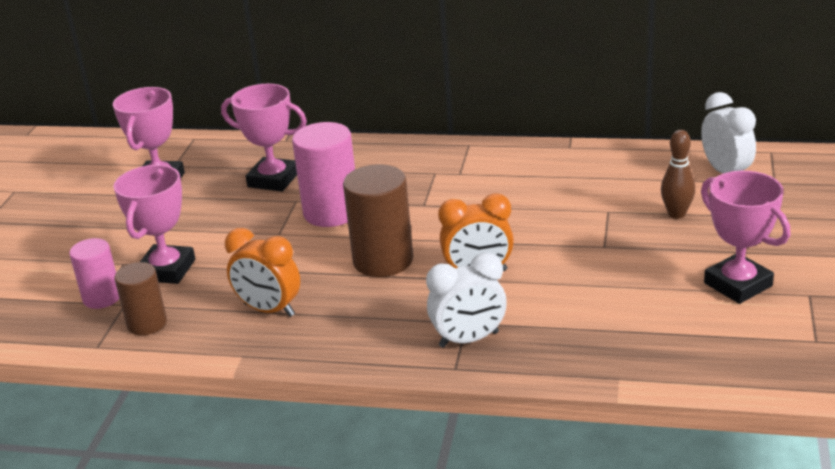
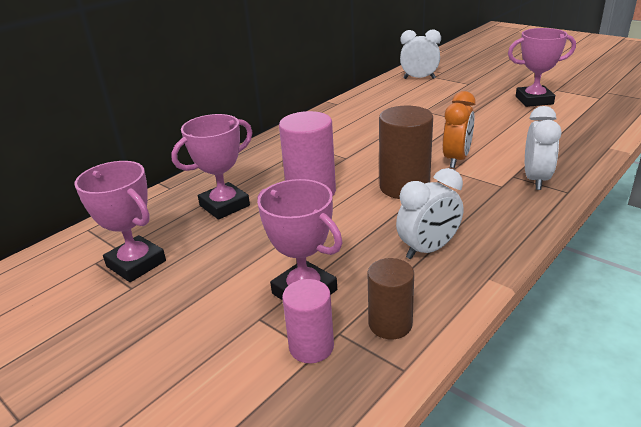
camera: 60 degrees left, 0 degrees up
(269, 310) = (428, 249): orange clock -> white clock
(676, 214) = (448, 97): brown bowling pin -> none

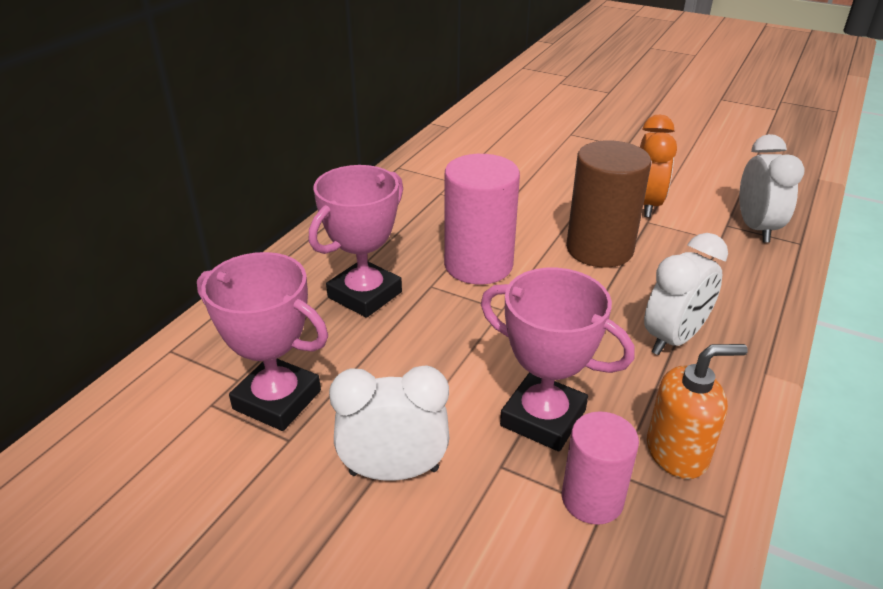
camera: 15 degrees left, 5 degrees up
(390, 324) = (677, 452): brown cylinder -> orange soap dispenser
(419, 78) = (541, 85): white clock -> white clock (394, 471)
(534, 100) = (701, 115): pink trophy -> none

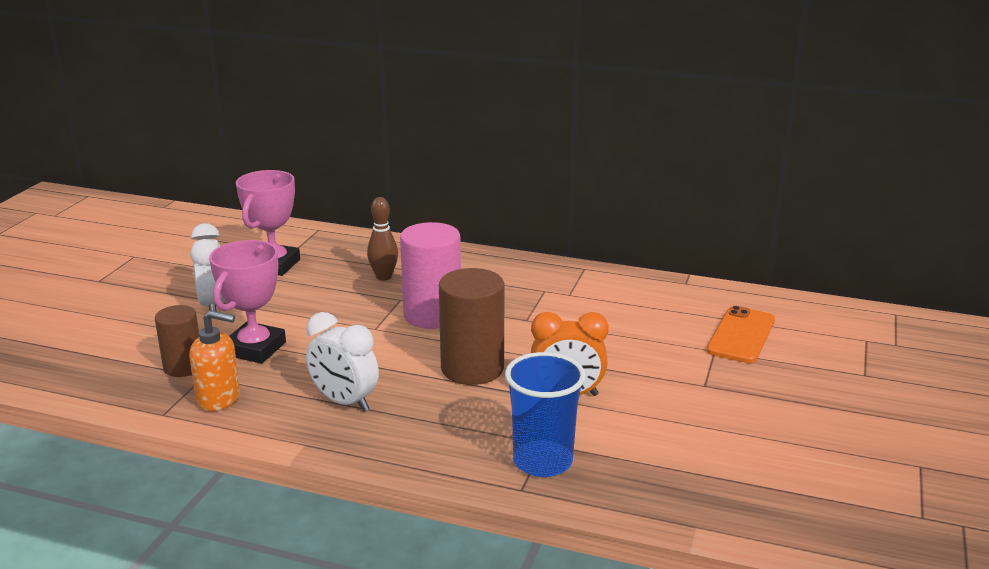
camera: 80 degrees right, 10 degrees down
(365, 295) = (383, 277): pink trophy -> brown bowling pin
(547, 120) = (741, 335): none -> orange phone
(592, 499) = (183, 367): pink cylinder -> brown cylinder
(677, 452) = (219, 398): orange soap dispenser -> orange soap dispenser turned 60 degrees counterclockwise
(756, 228) = (542, 461): white clock -> blue cup

